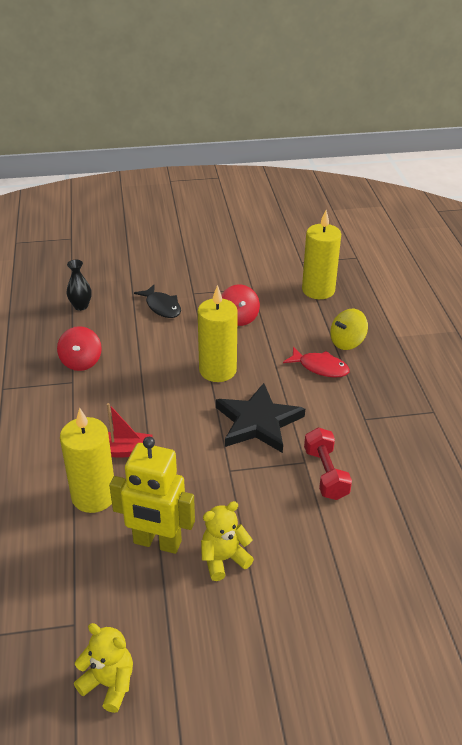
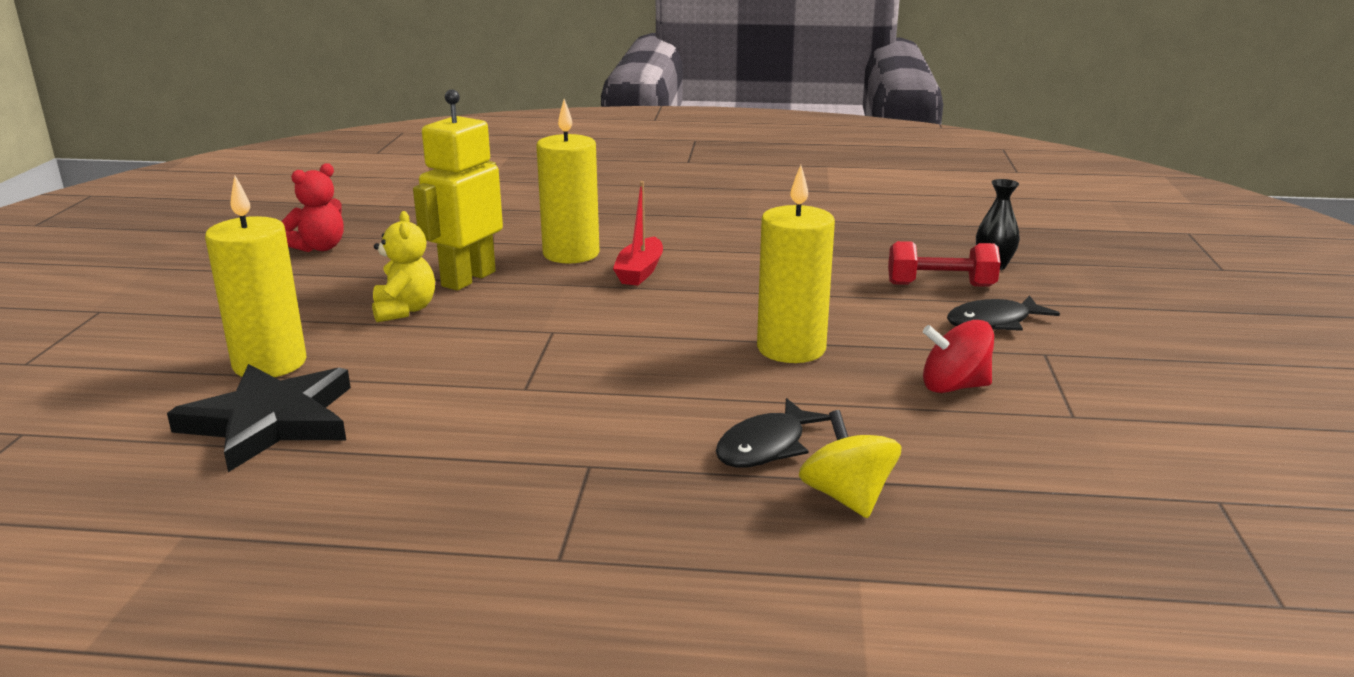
camera: 105 degrees right, 15 degrees down
(81, 362) = (844, 259): red spinning top -> none
(109, 683) = (320, 247): yellow teddy bear -> red teddy bear
(258, 422) = (642, 364): black star -> black star (271, 421)
(318, 290) = (1076, 500): yellow candle -> yellow candle (270, 364)
(320, 367) = (766, 446): red fish -> black fish
(325, 474) = (485, 400): red dumbbell -> red dumbbell (940, 285)

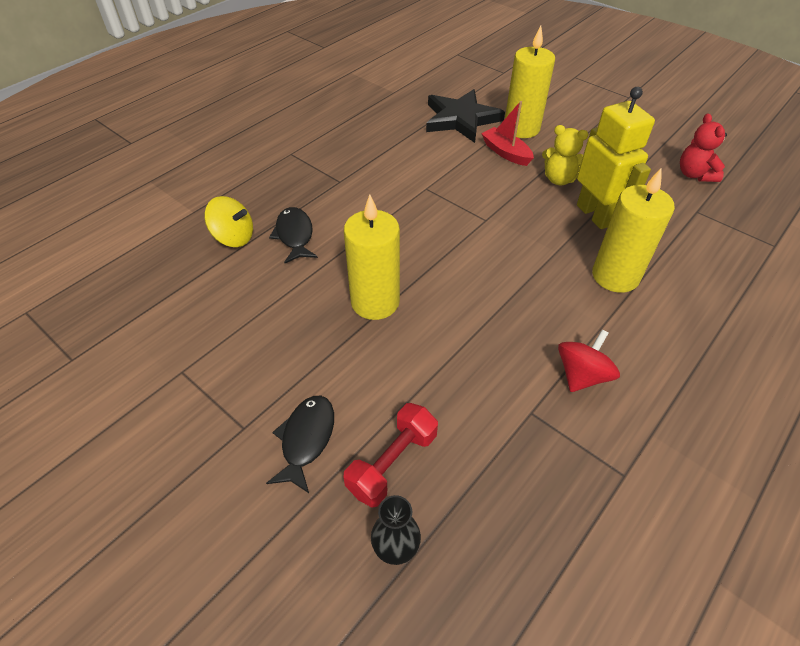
camera: 125 degrees right, 25 degrees up
(640, 271) = (554, 295): red boat -> red boat (506, 153)
(954, 386) = (262, 343): red spinning top -> red spinning top (582, 375)

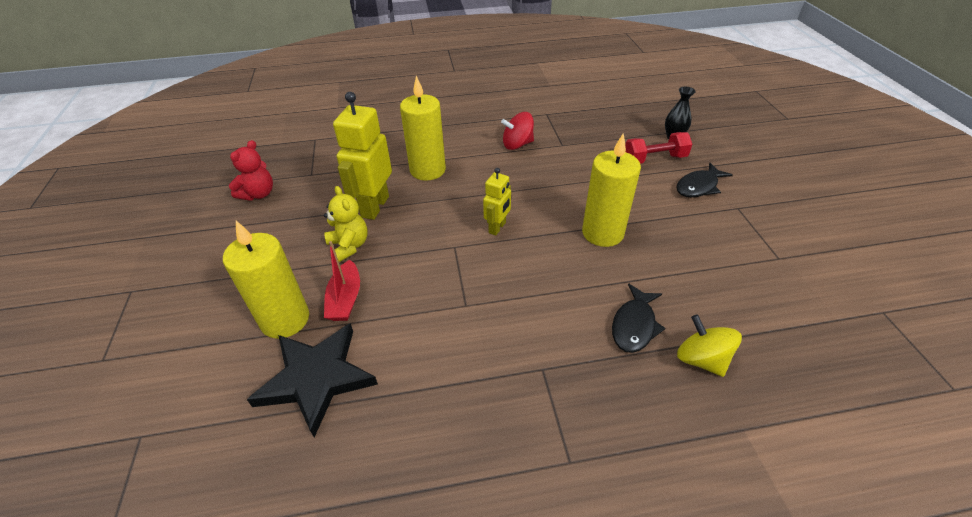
camera: 140 degrees left, 5 degrees down
(472, 254) = (497, 228): none -> yellow robot

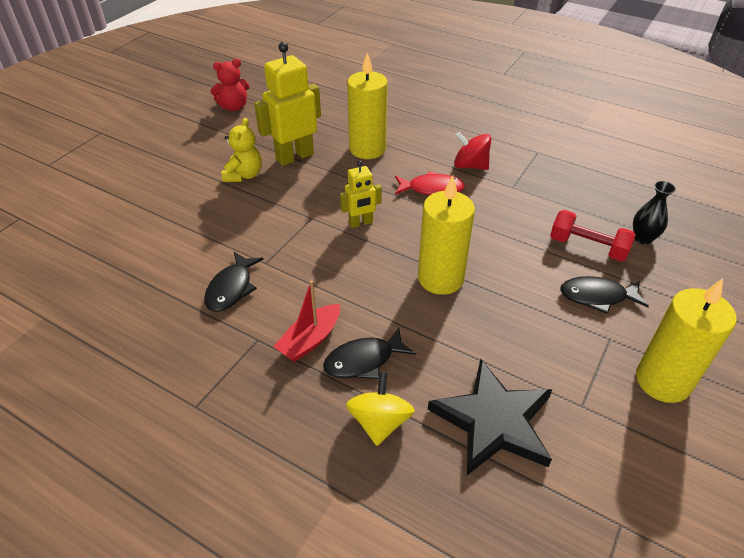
camera: 40 degrees right, 0 degrees up
(285, 319) = (152, 200): yellow candle -> yellow candle (662, 381)
(316, 378) = (127, 247): black star -> black star (493, 421)
(345, 299) = (199, 209): red boat -> red boat (310, 340)
(466, 344) = (231, 288): none -> black fish
(513, 174) = (432, 189): none -> red fish

